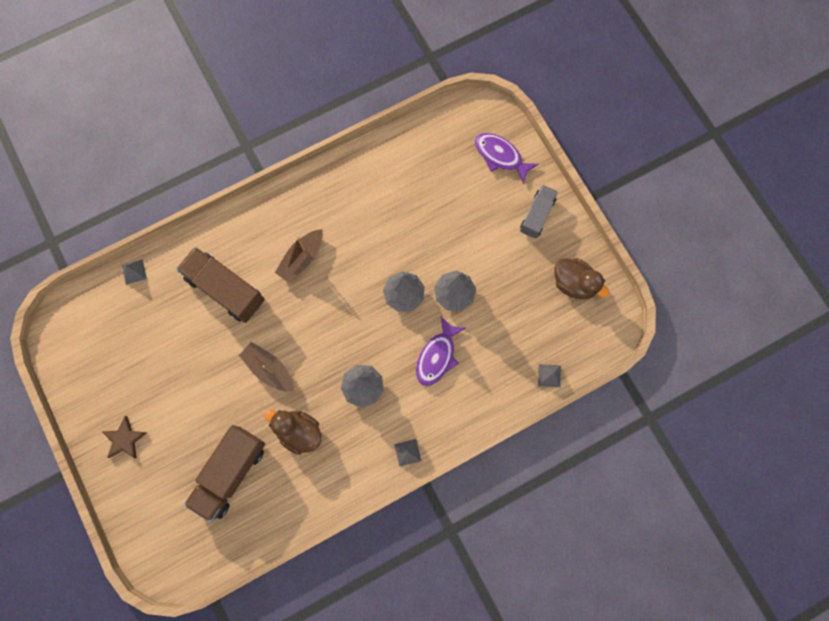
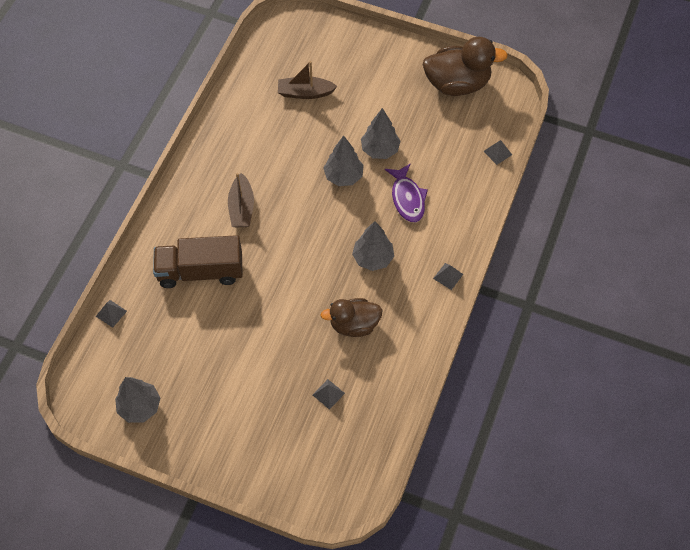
camera: 40 degrees left, 15 degrees down
(92, 366) = (140, 407): none -> grey tree
(125, 439) = (219, 437): brown star -> none
(230, 473) = (328, 394): brown truck -> grey pyramid
(269, 369) = (289, 300): brown boat -> brown boat (305, 93)
(500, 156) = (326, 41): purple fish -> none
(537, 215) = (389, 60): grey truck -> none
(574, 283) = (457, 84): brown duck -> brown duck, size x1.51

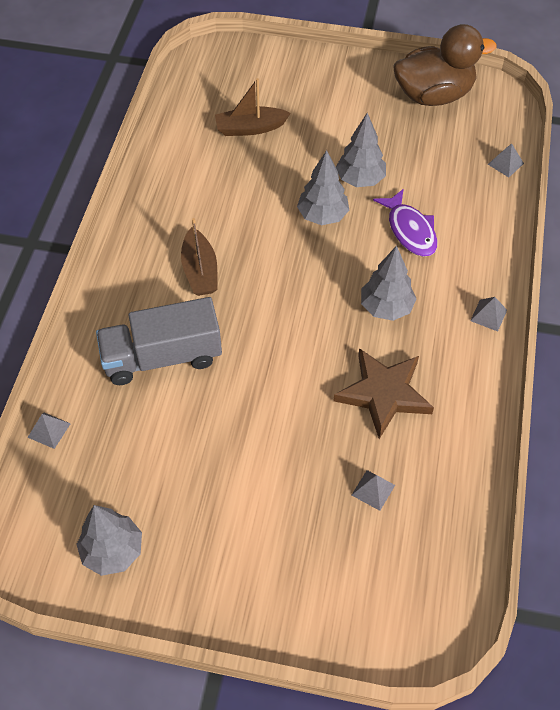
camera: 10 degrees left, 5 degrees down
(200, 271) = (162, 357): brown truck -> grey truck
(354, 324) = (383, 394): brown duck -> brown star

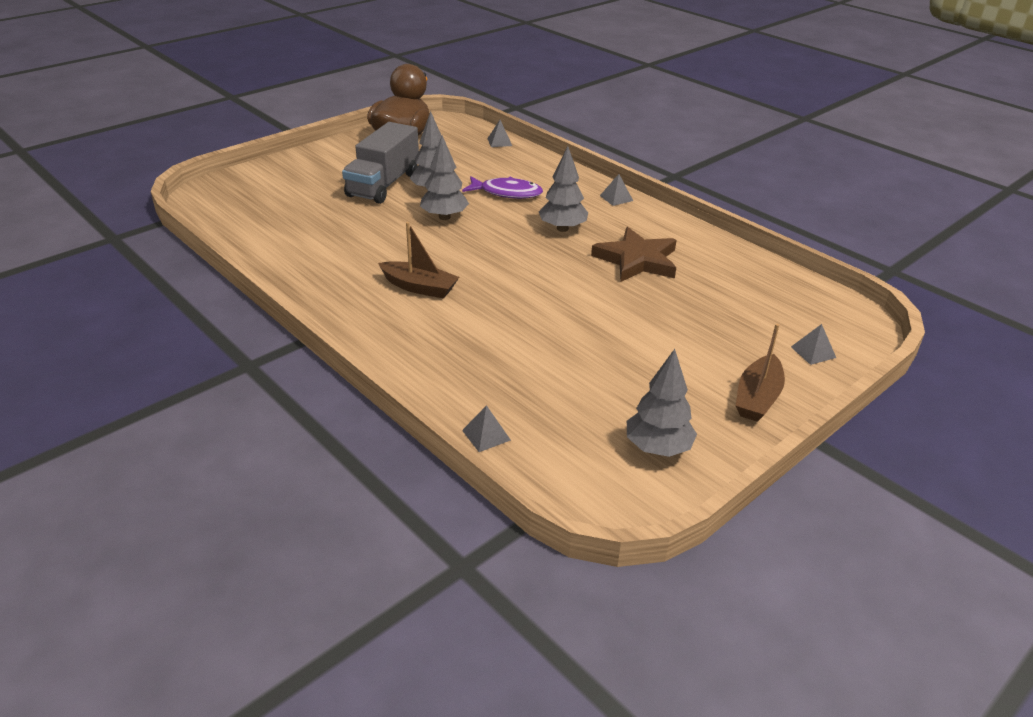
camera: 55 degrees left, 20 degrees down
(162, 357) = (483, 340): grey truck -> grey truck (383, 185)
(250, 128) = (311, 209): brown boat -> brown boat (757, 398)
(373, 490) = (716, 298): grey pyramid -> grey pyramid (813, 352)

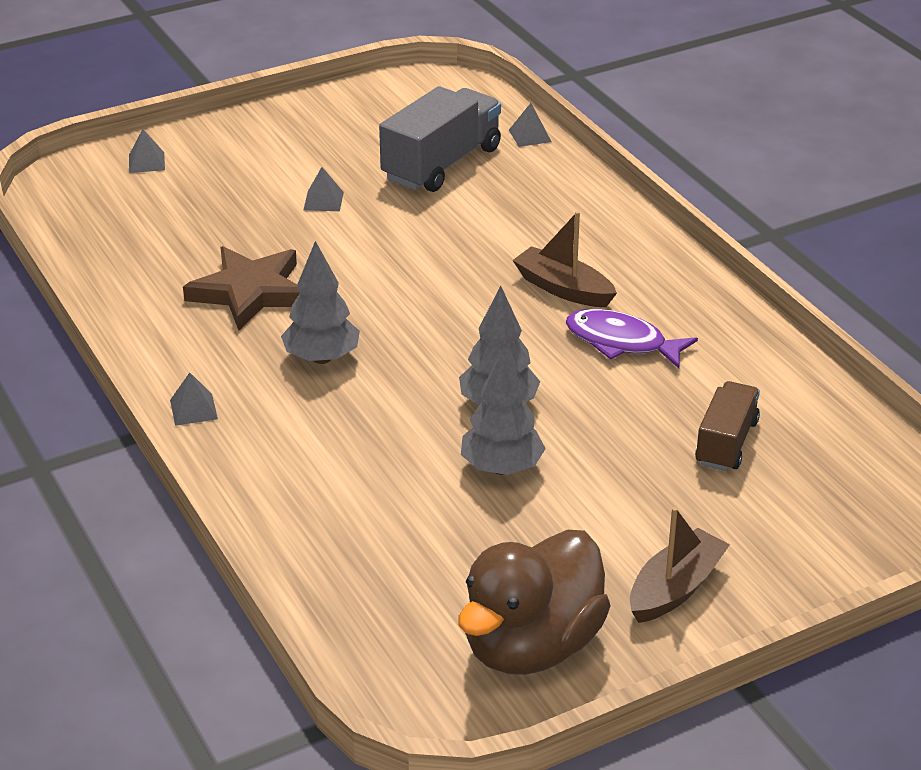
camera: 165 degrees left, 0 degrees up
(307, 213) = (726, 443): none -> brown truck
(383, 185) = (590, 496): grey truck -> grey truck (441, 164)
(499, 142) = (323, 600): grey pyramid -> grey pyramid (323, 201)
(507, 193) = (373, 445): purple fish -> purple fish (621, 342)
(657, 448) = (378, 109): grey tree -> none
(757, 398) = (249, 132): brown boat -> brown boat (675, 588)

